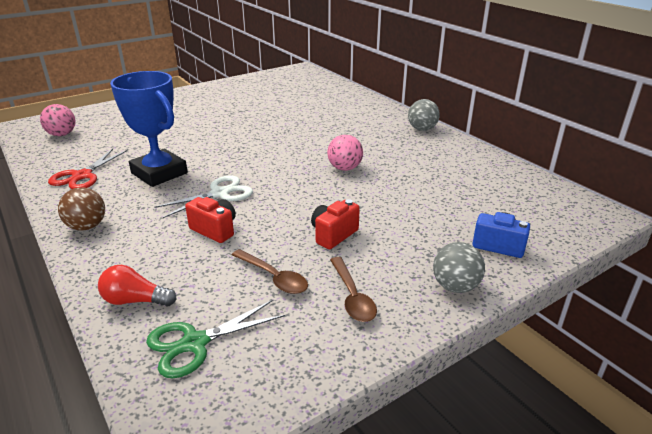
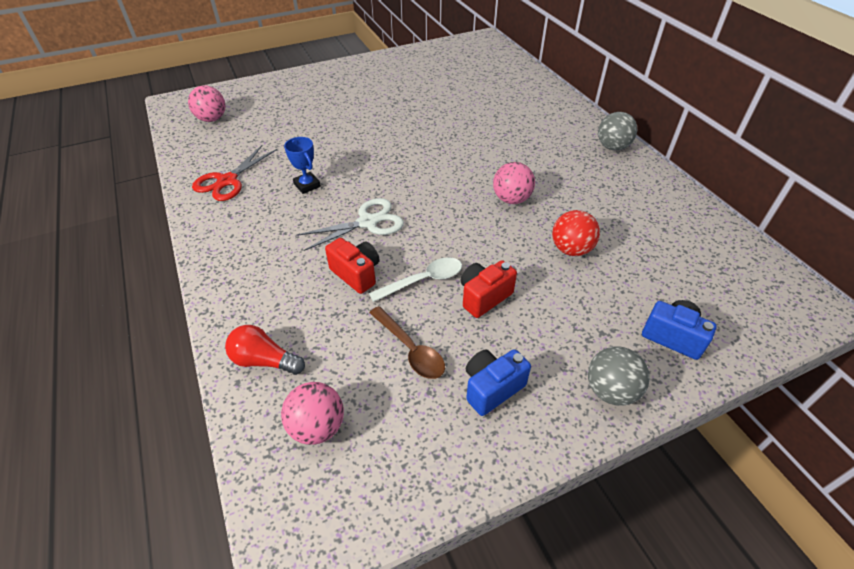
camera: 10 degrees right, 15 degrees up
(87, 226) = (226, 253): brown ball -> none
(159, 173) = (307, 185): blue trophy -> blue trophy, size x0.45
(194, 343) = (317, 427): green scissors -> pink ball
(277, 229) = (423, 280): none -> white spoon
(352, 296) = (492, 388): brown spoon -> blue camera
(402, 196) = (571, 249): none -> red ball

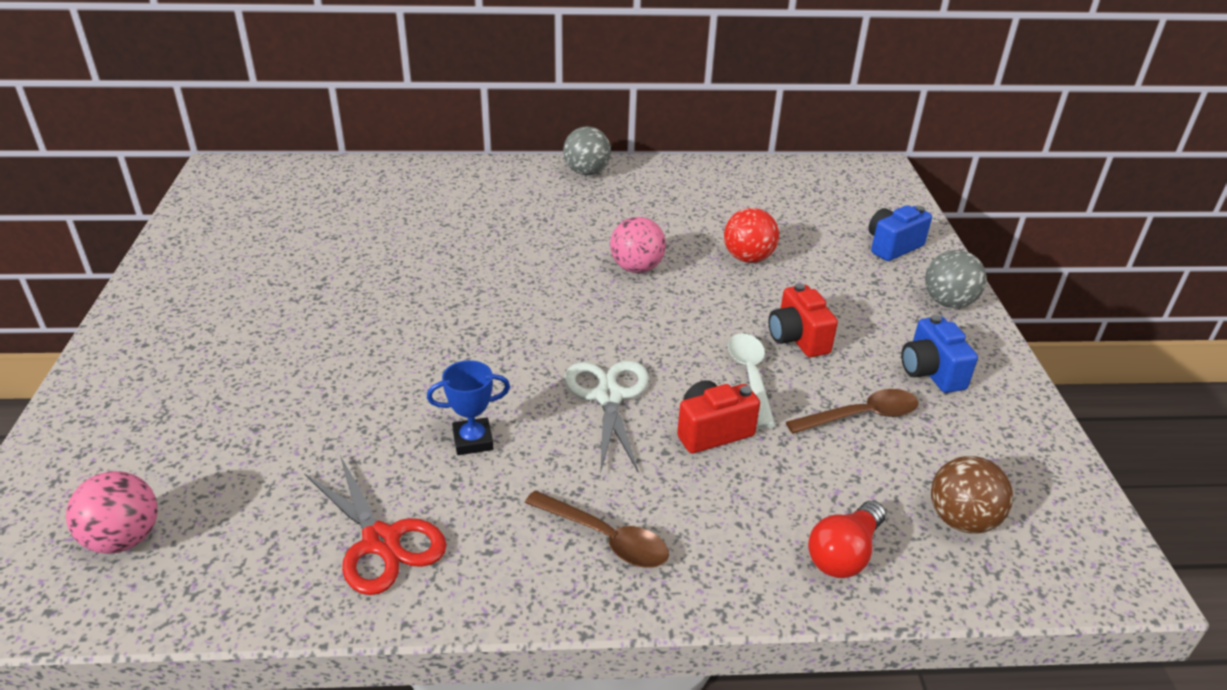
camera: 70 degrees left, 10 degrees down
(249, 252) = (605, 538): none -> brown spoon
(317, 427) = (961, 520): pink ball -> brown ball

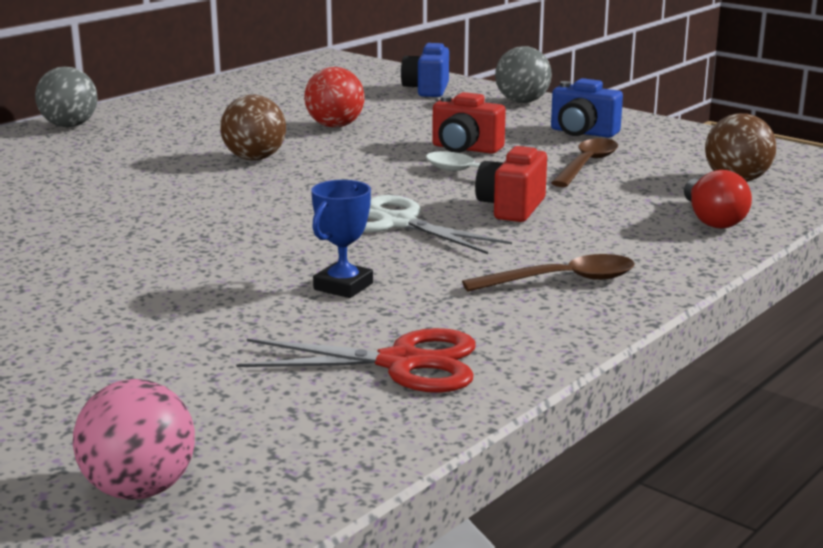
camera: 45 degrees left, 15 degrees down
(636, 268) = (254, 159): pink ball -> brown ball

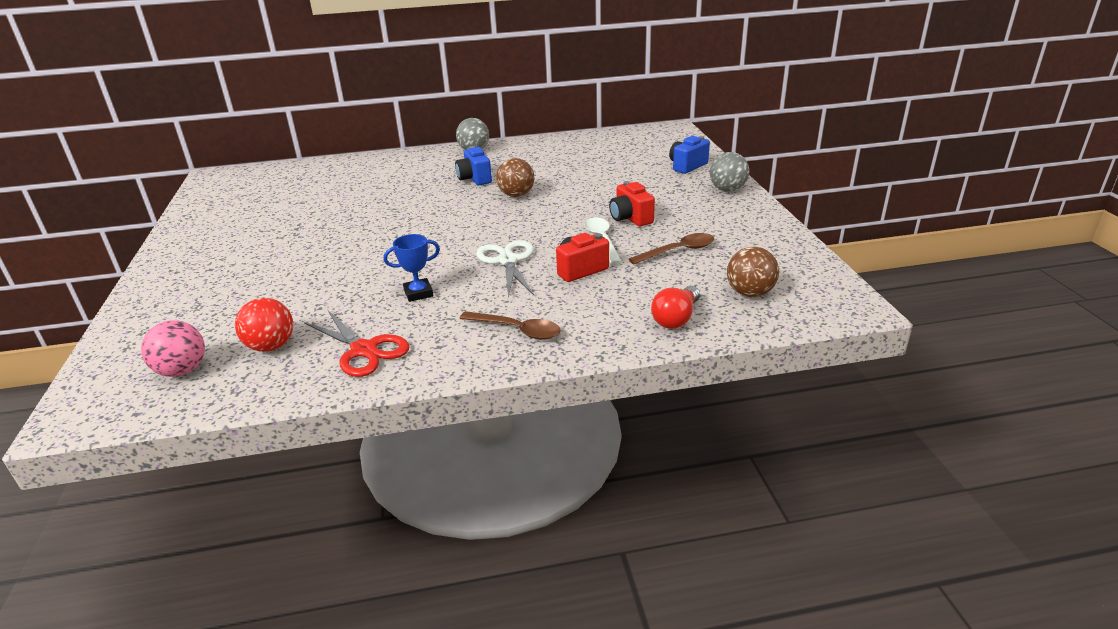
camera: 40 degrees right, 10 degrees up
(335, 126) = (591, 182): red ball -> red ball (271, 346)
(582, 133) = (720, 225): blue camera -> blue camera (474, 179)

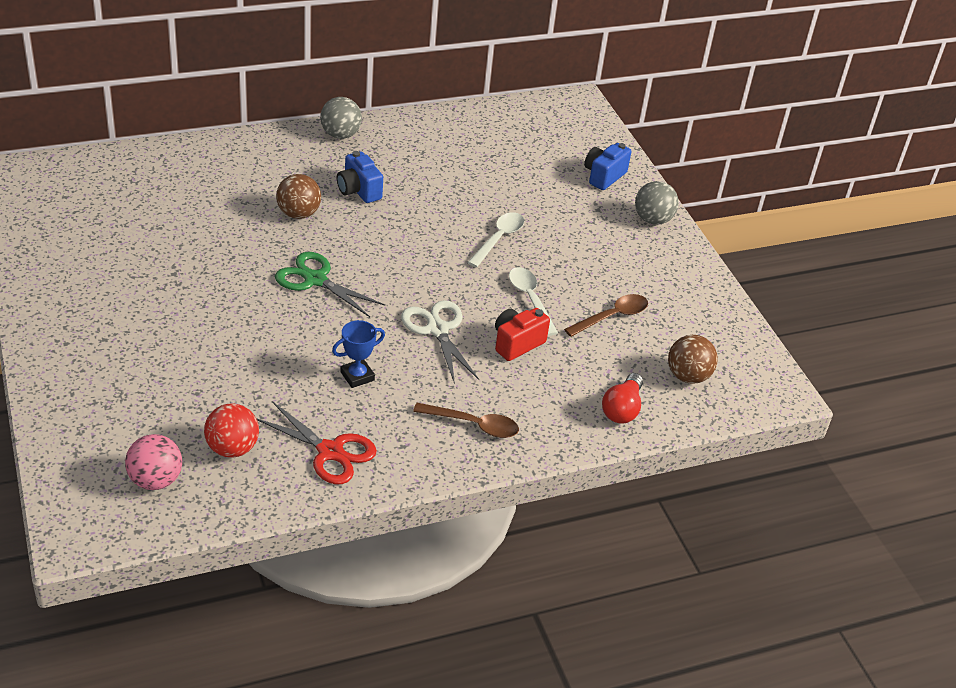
camera: 15 degrees left, 10 degrees up
(412, 230) = (315, 280): none -> green scissors
(516, 195) = (417, 222): brown ball -> brown ball (298, 214)
(584, 203) = (498, 239): none -> white spoon
(630, 218) = (554, 265): red camera -> none

